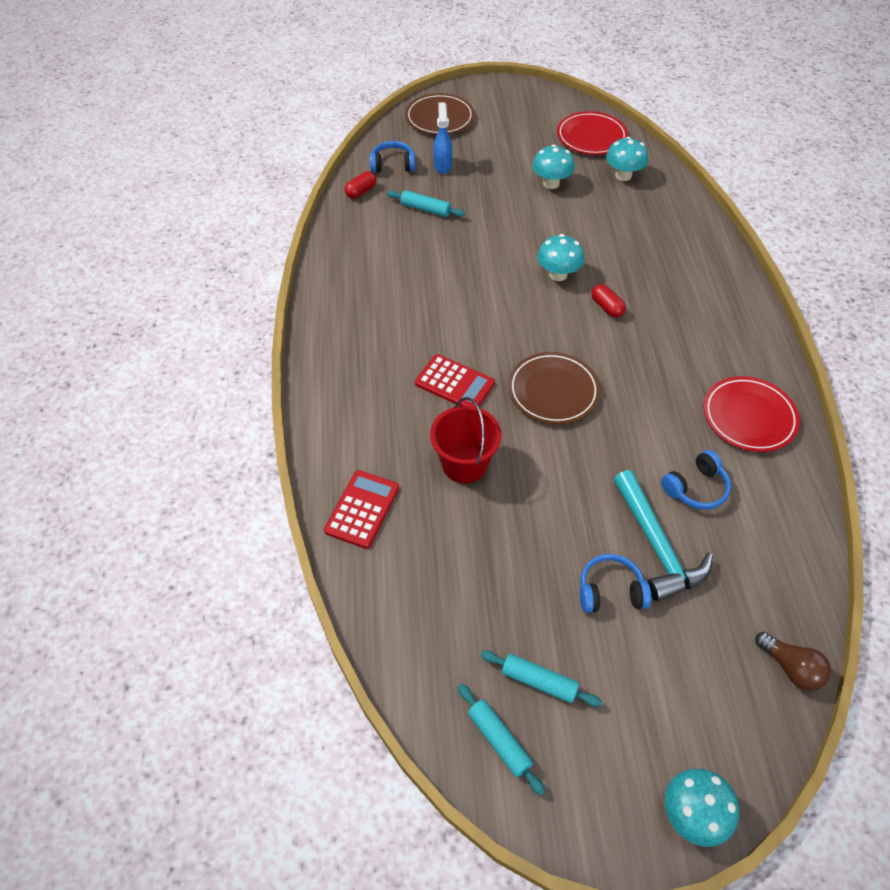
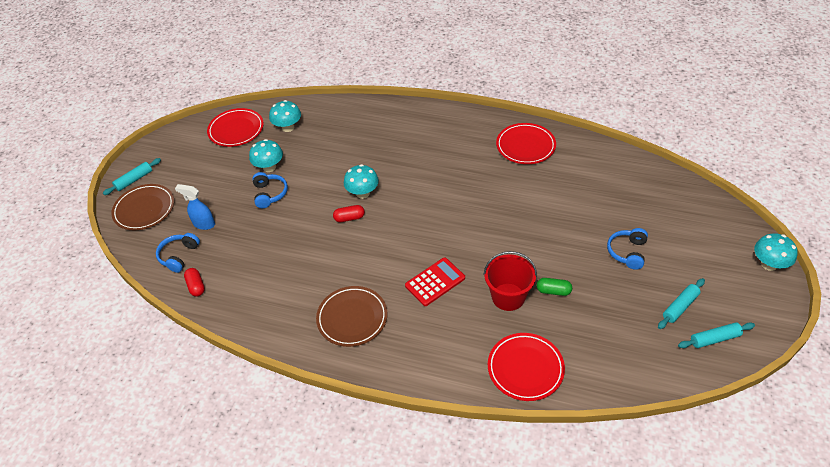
camera: 65 degrees left, 5 degrees down
(362, 509) = (525, 368): red calculator -> red plate
(425, 209) = (246, 249): turquoise rolling pin -> turquoise rolling pin (134, 180)
(496, 512) = (553, 291): none -> green capsule
(553, 391) = (466, 230): brown plate -> brown plate (352, 318)
(607, 307) = (406, 178): red capsule -> red capsule (349, 218)
(656, 545) = (602, 220): turquoise hammer -> none
(695, 488) = (567, 188): blue headphones -> blue headphones (269, 194)
(791, 668) = (693, 193): brown light bulb -> none

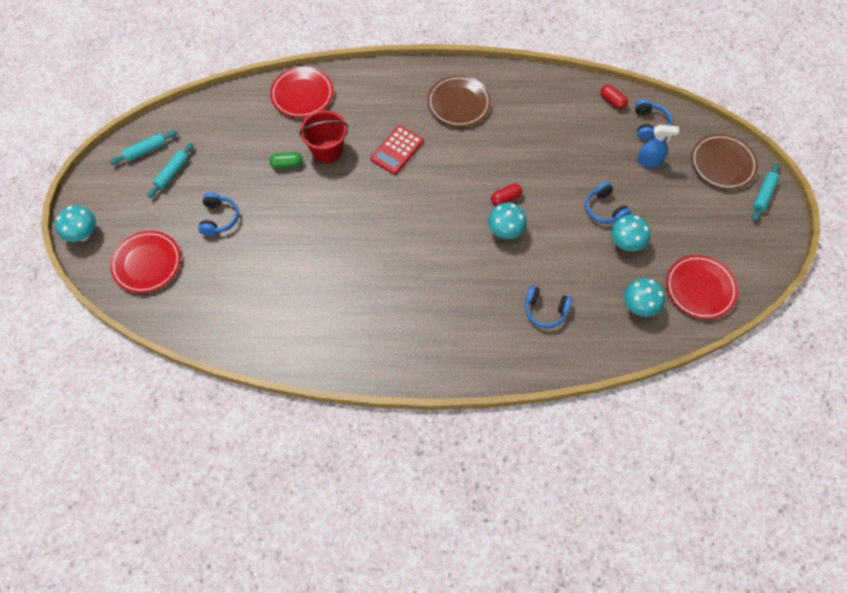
camera: 160 degrees right, 15 degrees up
(359, 136) = (545, 310): none -> blue headphones
(525, 146) = (340, 337): red plate -> red plate (147, 263)

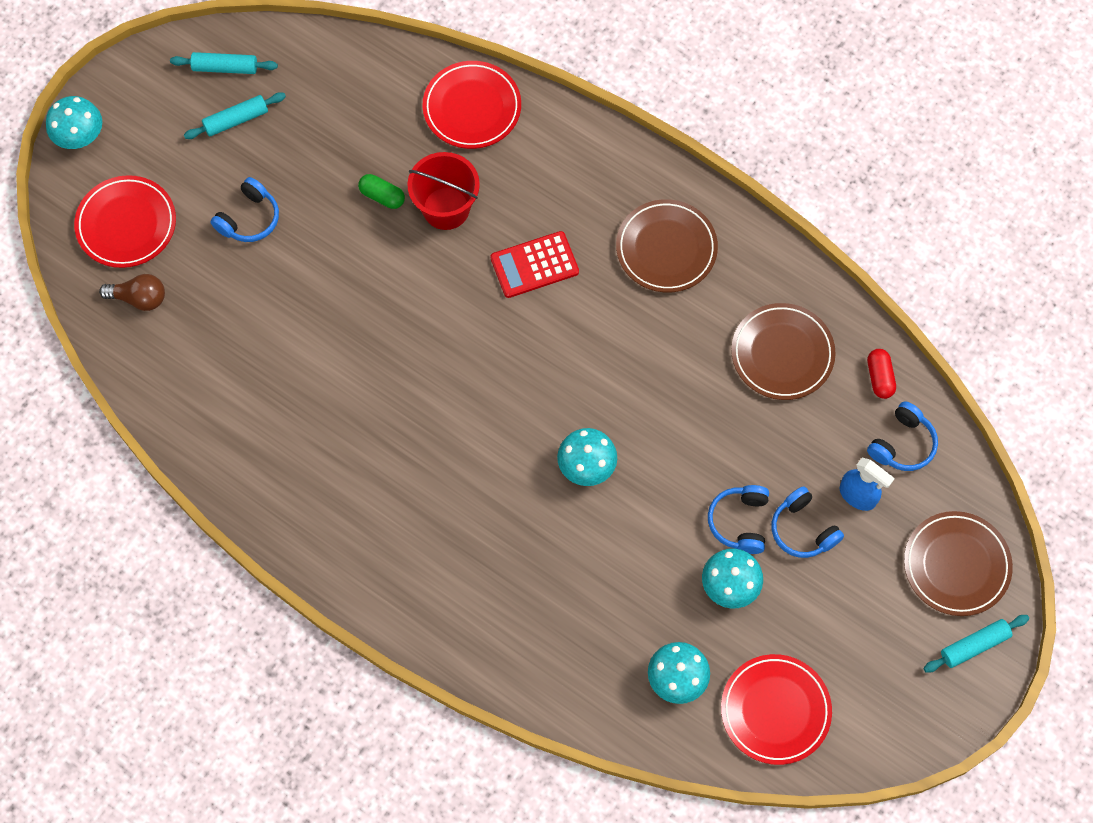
camera: 35 degrees right, 5 degrees up
(184, 298) = (139, 298): none -> brown light bulb
(505, 199) = (622, 423): red capsule -> none
(545, 310) = (553, 603): blue headphones -> blue headphones (803, 529)
(557, 118) = (782, 354): none -> brown plate

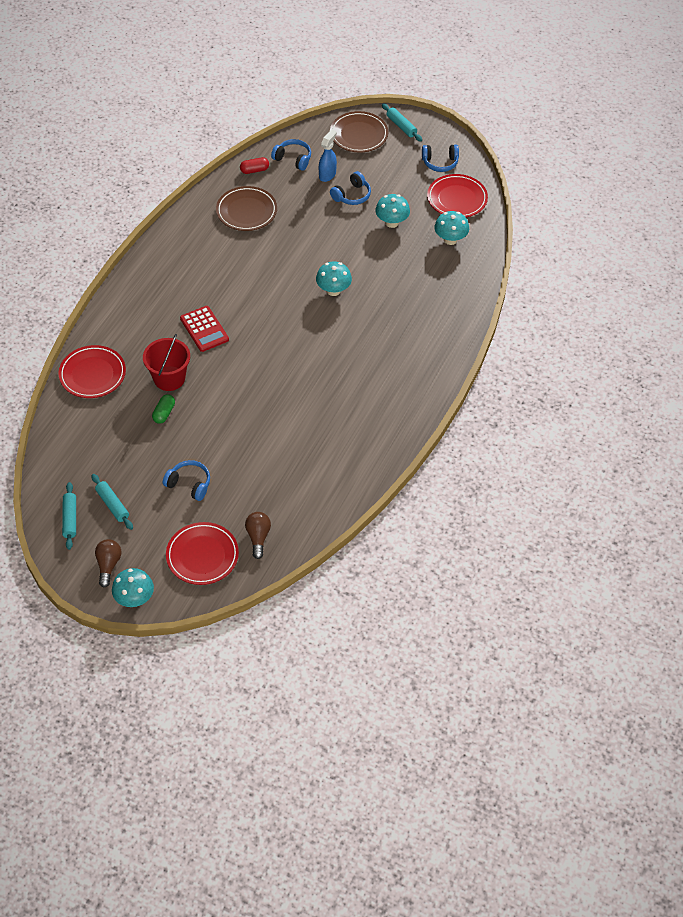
camera: 100 degrees left, 15 degrees down
(140, 109) = (108, 565): none -> brown light bulb
(666, 248) = (185, 268): brown plate -> none
(740, 522) = (353, 221): blue headphones -> blue headphones (440, 162)

